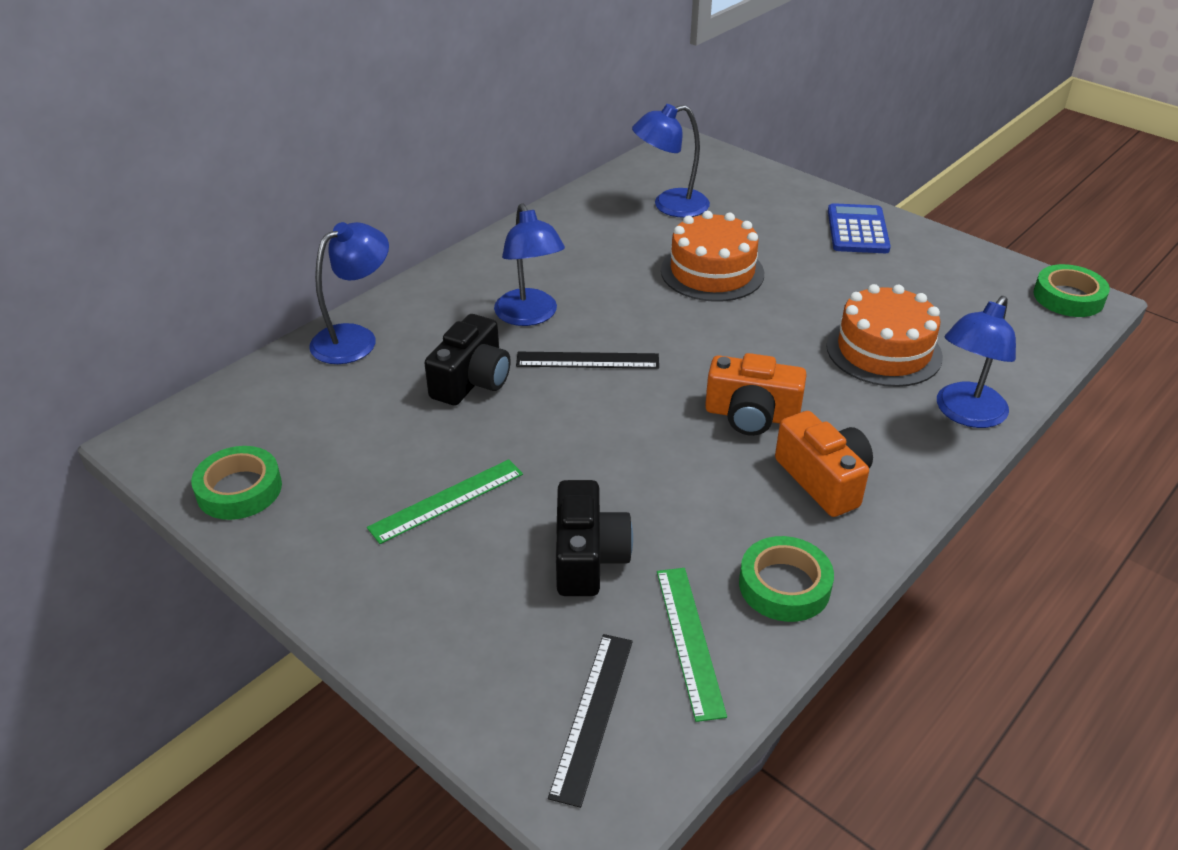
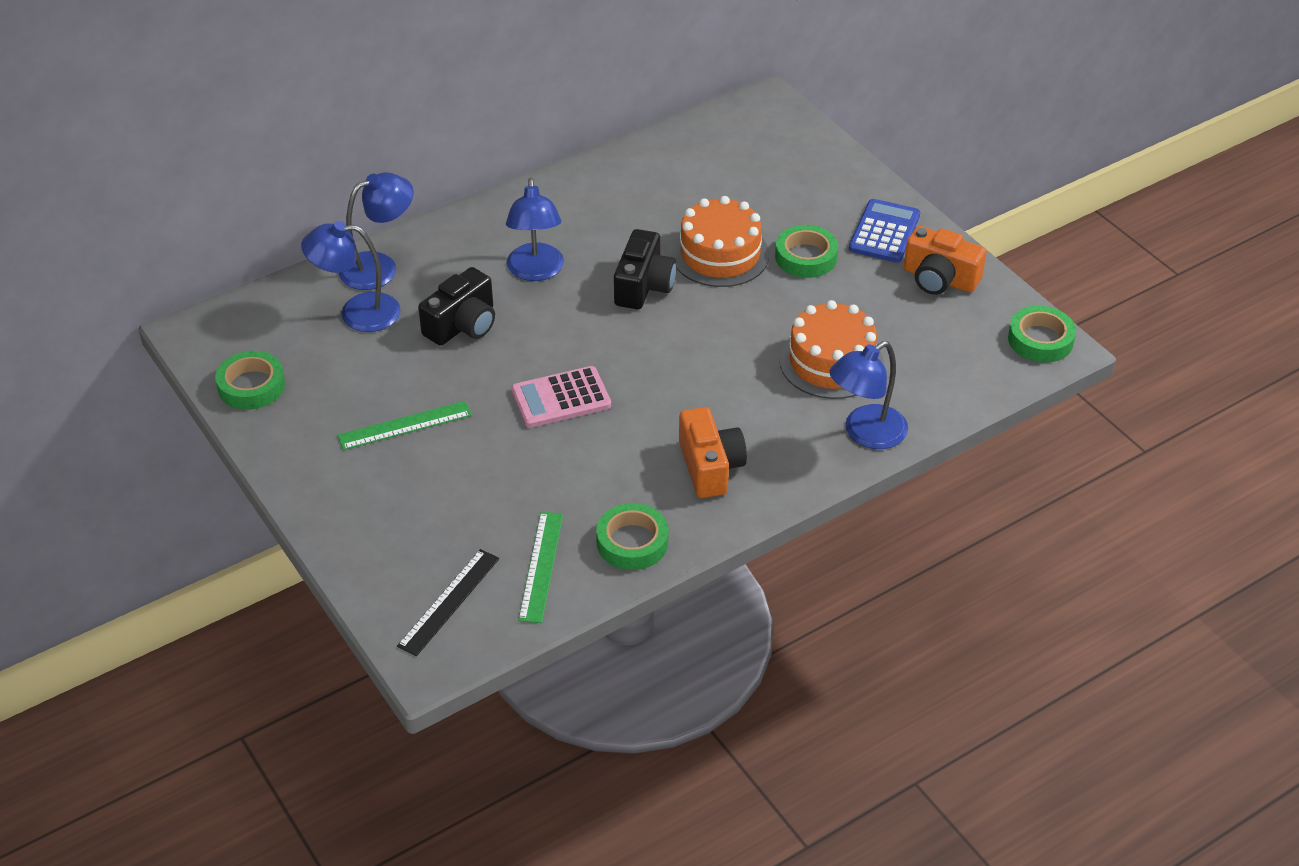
camera: 15 degrees right, 5 degrees up
(587, 360) = (567, 324): black ruler -> none
(588, 557) = (494, 491): black camera -> black camera (644, 286)
(617, 437) = (561, 398): none -> pink calculator
(670, 206) = (717, 173): blue lamp -> blue lamp (357, 313)
(751, 415) = (681, 400): orange camera -> orange camera (939, 279)
(797, 262) = (806, 257): none -> green tape

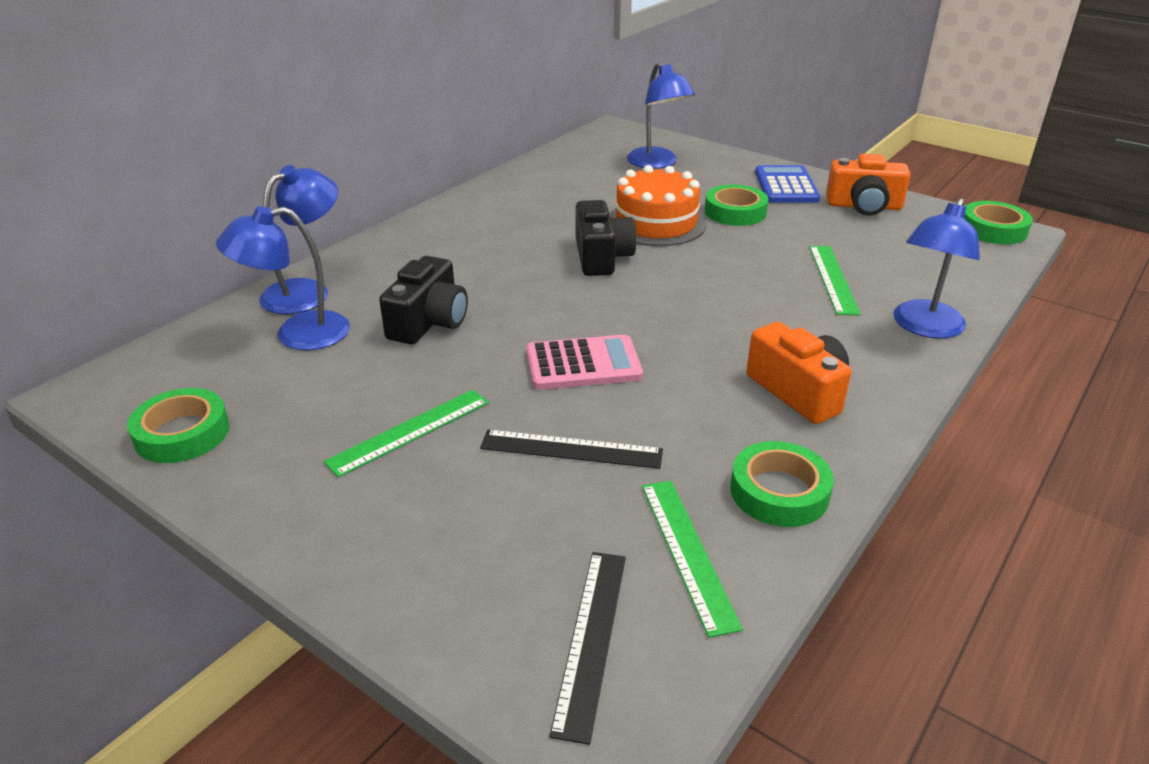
camera: 20 degrees left, 10 degrees down
(510, 470) = (571, 449): none -> black ruler
(536, 271) = (483, 265): blue lamp -> blue lamp (657, 163)
(561, 398) = (583, 364): pink calculator -> pink calculator turned 150 degrees counterclockwise
(831, 362) = (832, 279): orange cake -> green ruler

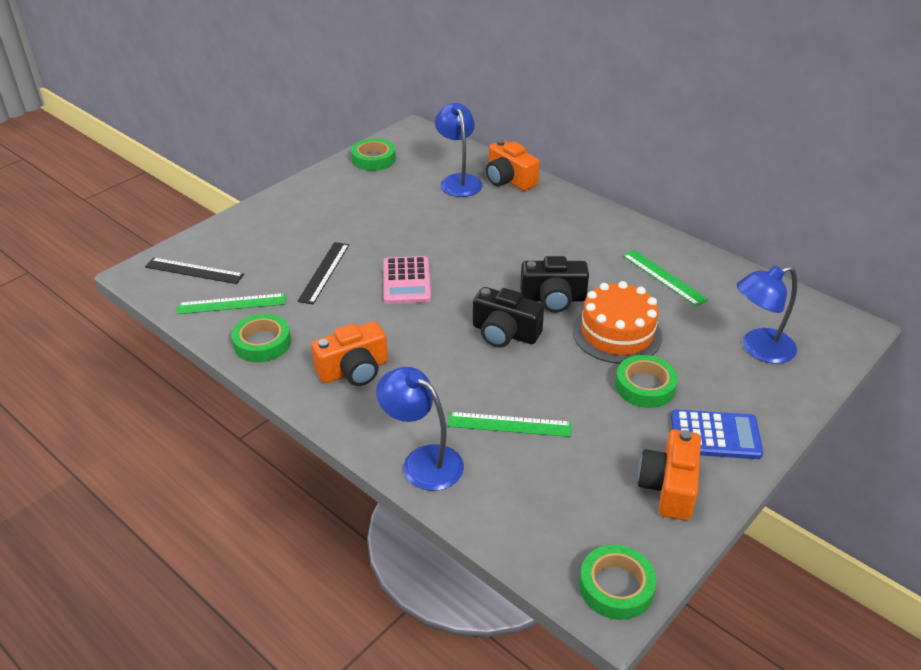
camera: 95 degrees right, 5 degrees up
(307, 291) = (509, 180): blue lamp -> orange camera
(409, 431) = (356, 221): green ruler -> green ruler (663, 277)
(429, 322) = (466, 224): black camera -> black camera (504, 333)

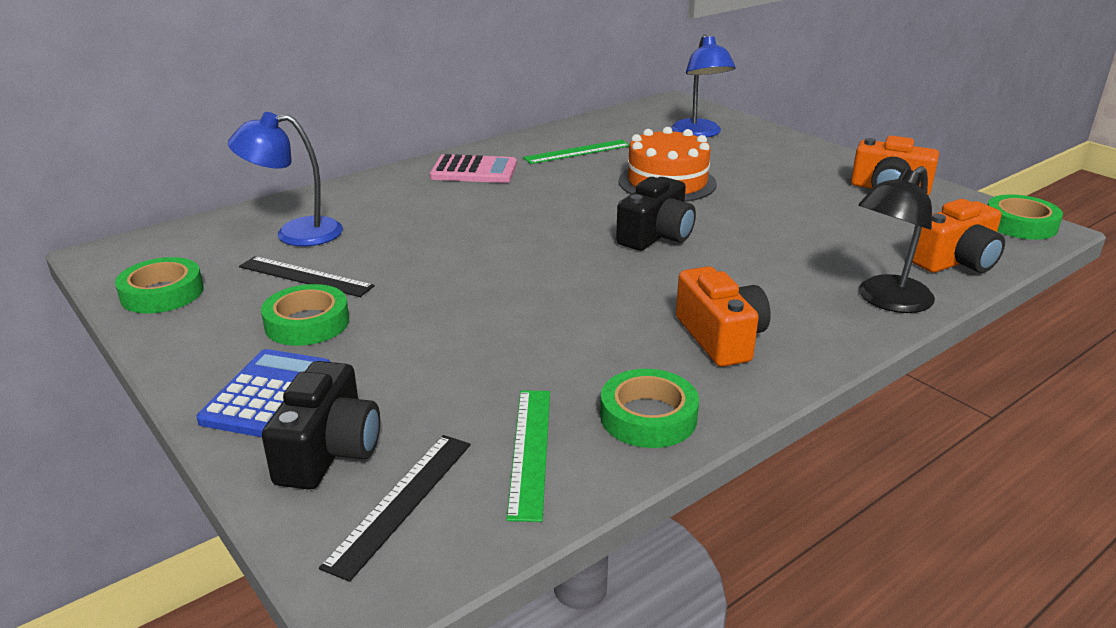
camera: 80 degrees left, 10 degrees down
(324, 272) = (475, 352): black ruler -> black ruler (305, 276)
(406, 281) = (527, 287): pink calculator -> pink calculator (474, 171)
(422, 461) = (887, 301): blue lamp -> black lamp
(509, 180) = (322, 202): orange camera -> orange camera (956, 261)
(509, 424) = (816, 248): green ruler -> none
(553, 299) = (598, 204): black camera -> black camera (329, 451)
(645, 386) = (751, 181): green tape -> green tape (307, 323)
(715, 435) = (818, 164): blue calculator -> blue calculator (268, 394)

